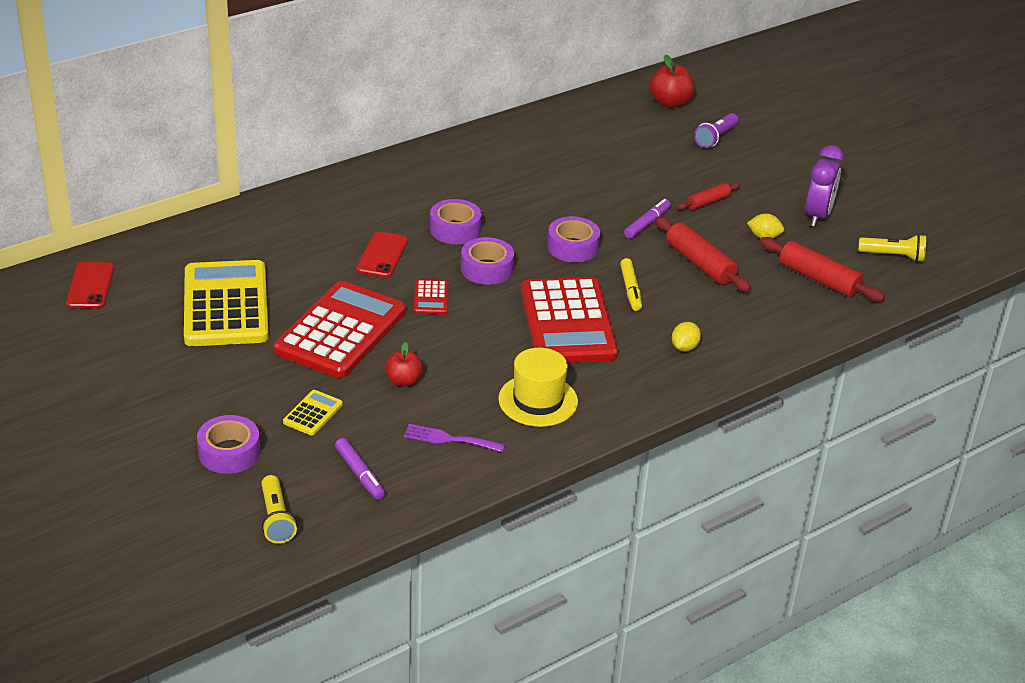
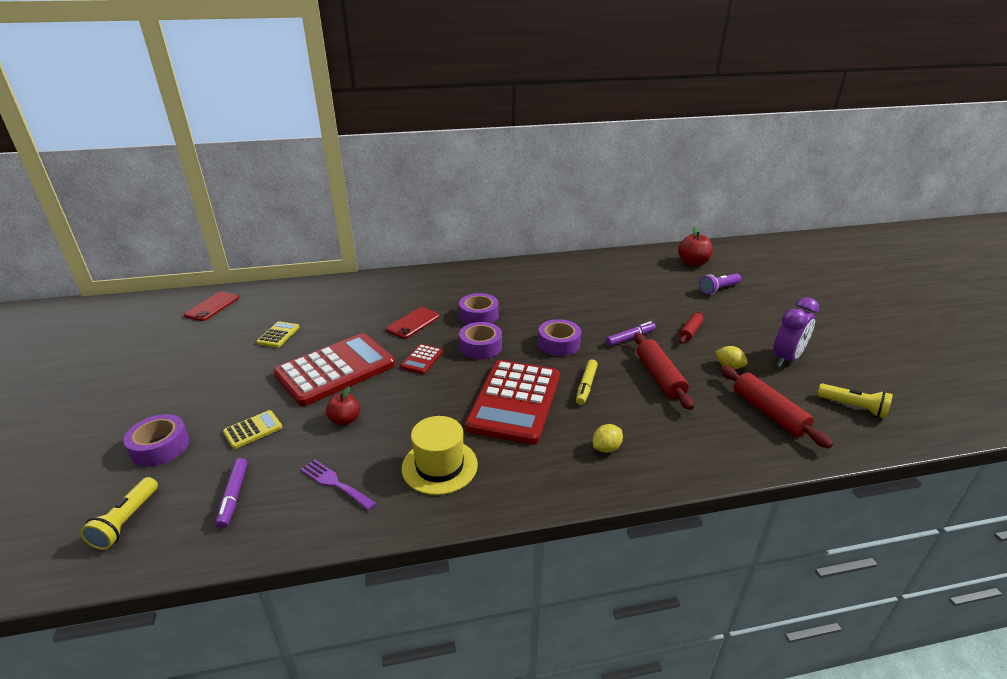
camera: 25 degrees right, 5 degrees down
(226, 305) = (278, 335): yellow calculator -> yellow calculator, size x0.42
(708, 202) = (690, 331): red rolling pin -> red rolling pin turned 45 degrees counterclockwise

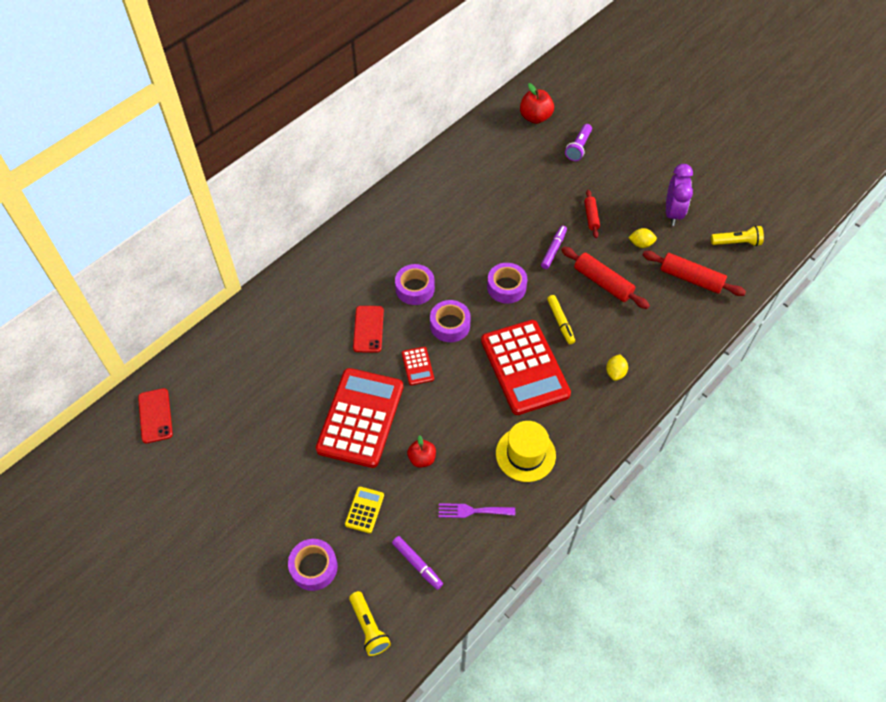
camera: 35 degrees left, 25 degrees up
(278, 335) = (265, 411): yellow calculator -> none

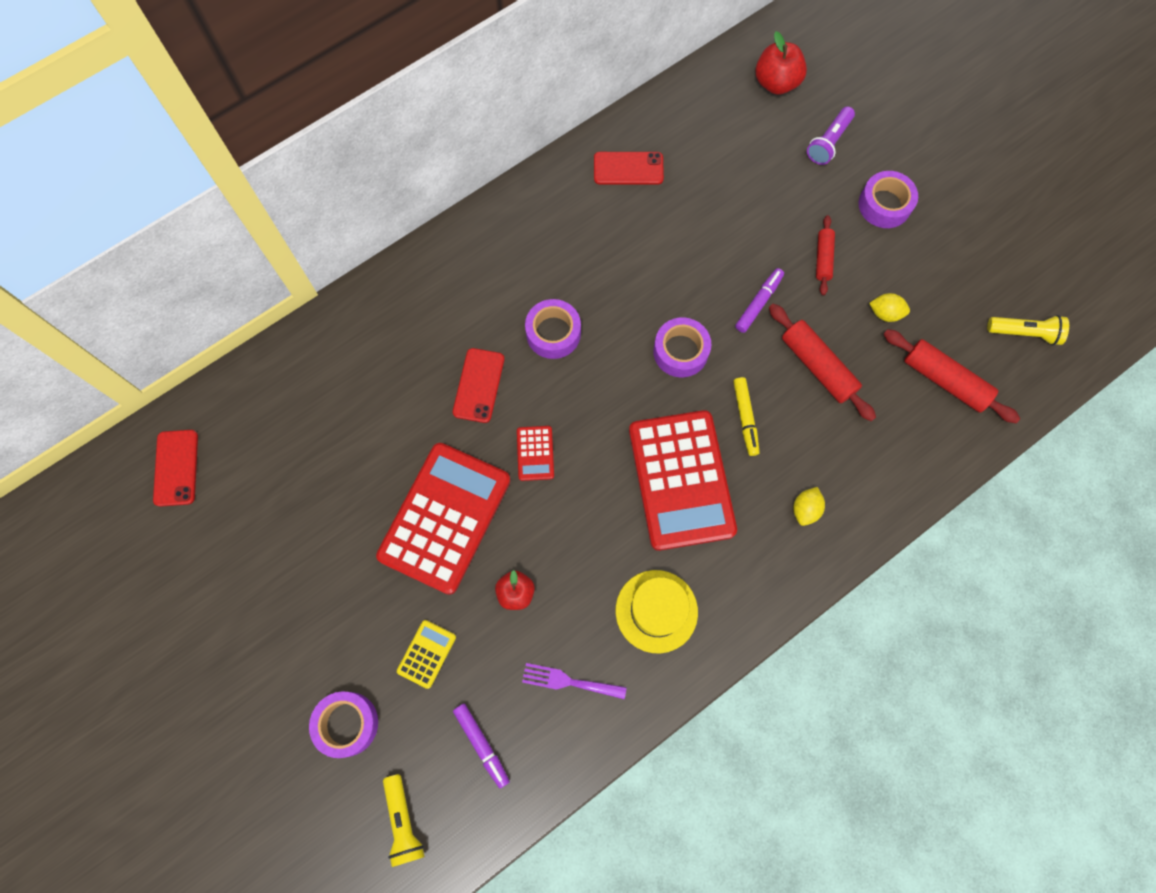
camera: 10 degrees right, 15 degrees up
(446, 181) = (628, 168): none -> red phone
(450, 325) = (591, 398): purple tape -> purple tape (884, 205)
(672, 213) = (942, 271): purple clock -> none

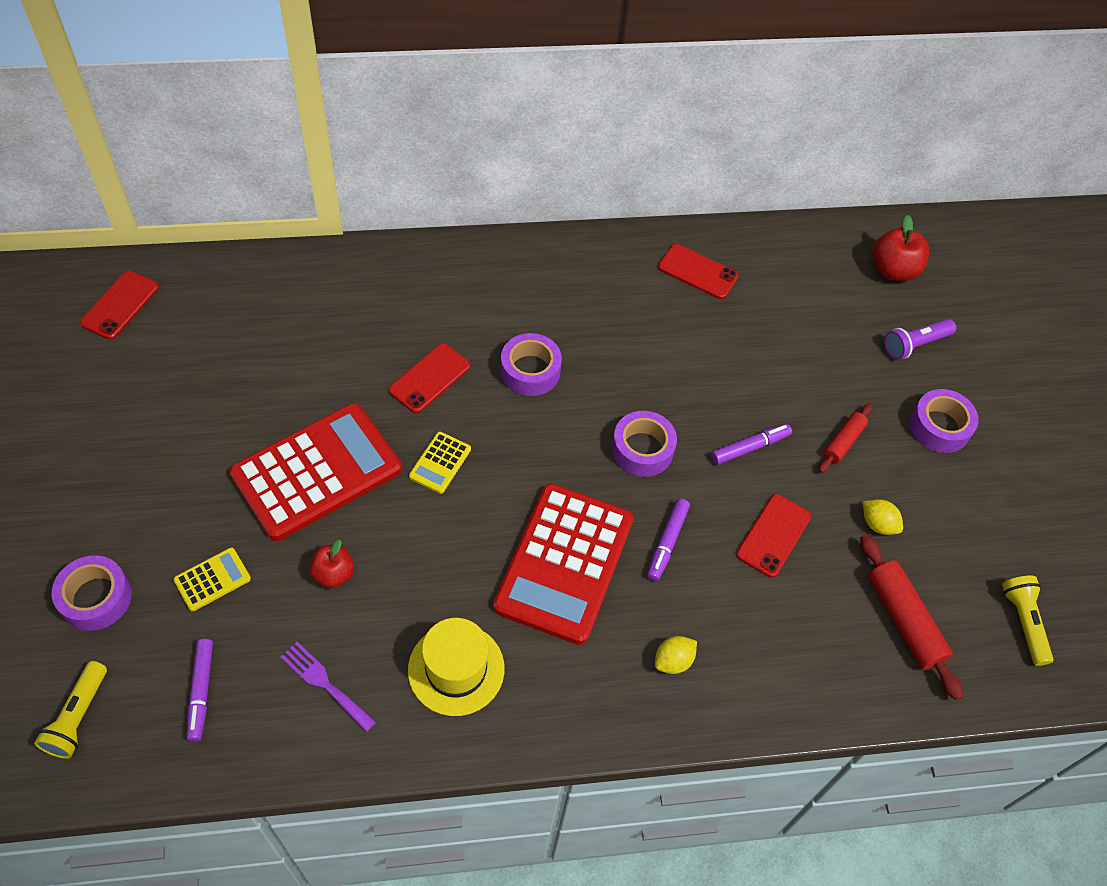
camera: 25 degrees right, 15 degrees down
(535, 453) = (440, 463): red calculator -> yellow calculator
(745, 418) = (667, 542): yellow marker -> purple marker
(817, 366) = (773, 535): red rolling pin -> red phone
(1024, 333) = (1023, 622): yellow flashlight -> yellow flashlight turned 135 degrees counterclockwise

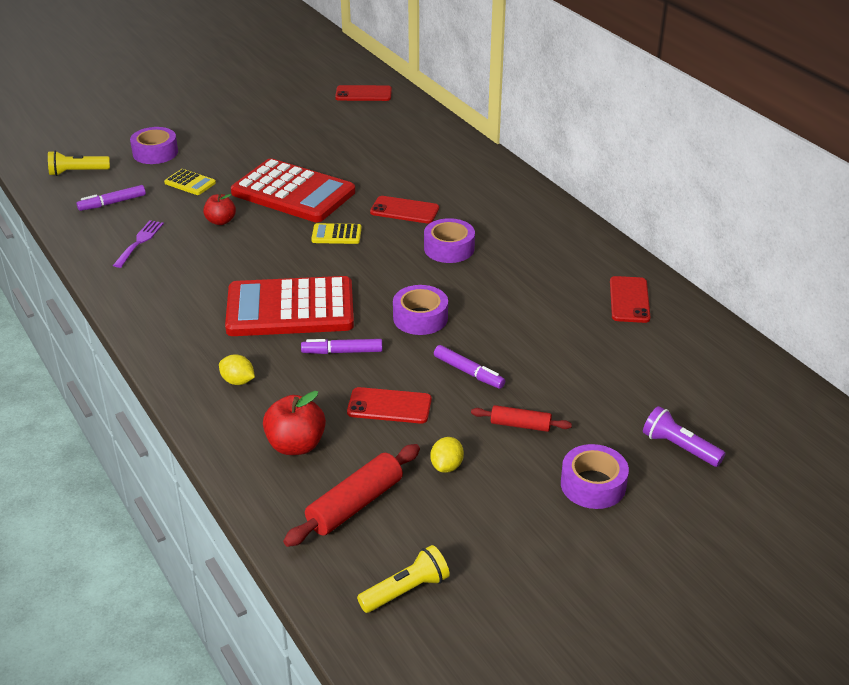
camera: 70 degrees right, 20 degrees down
(456, 669) = (177, 287): yellow hat -> none
(893, 270) = (759, 413): red apple -> red apple (296, 445)

